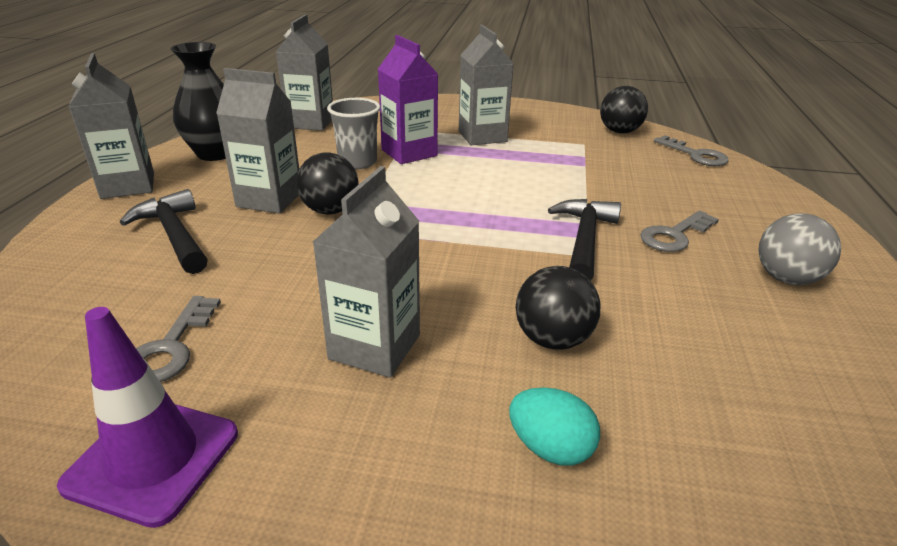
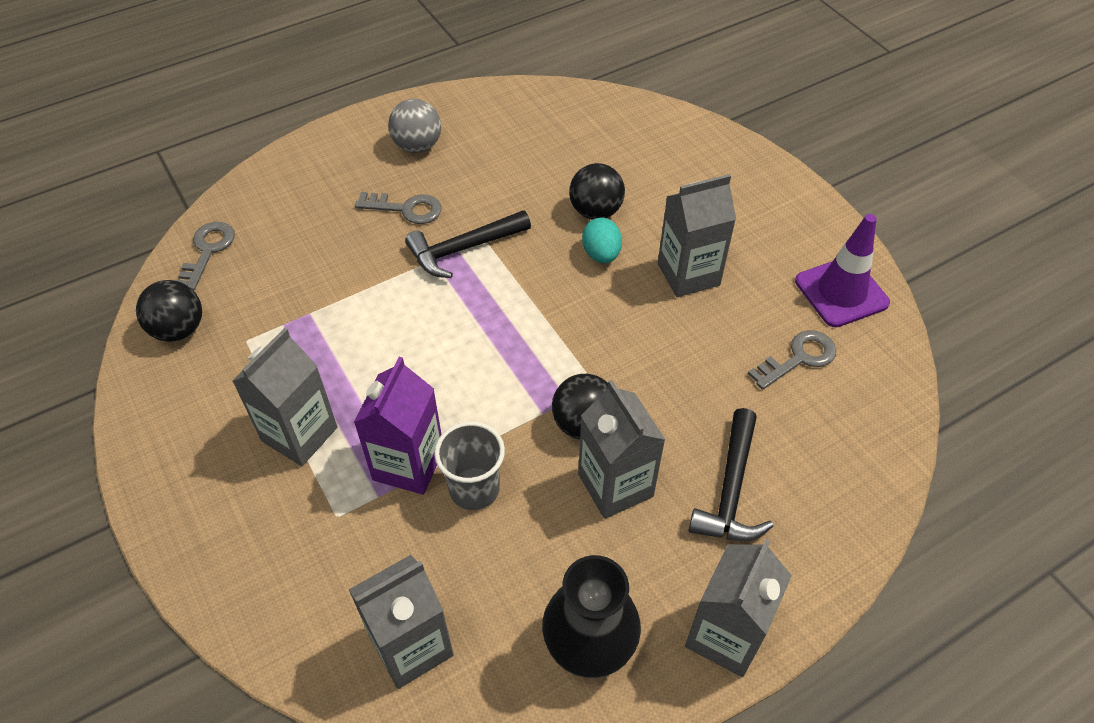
camera: 130 degrees left, 20 degrees up
(550, 448) = (671, 177): turquoise egg -> turquoise egg (601, 254)

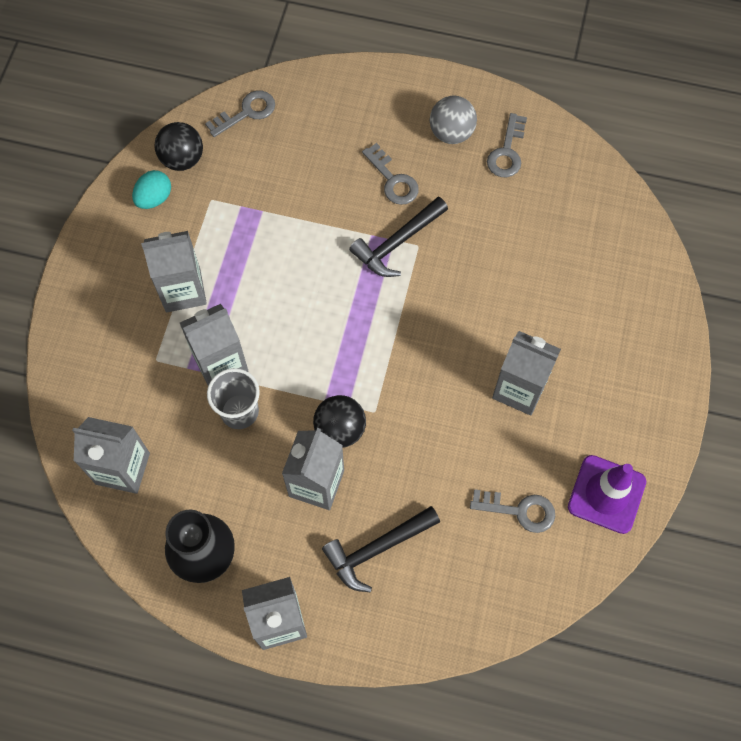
camera: 45 degrees right, 15 degrees up
(408, 464) = (220, 363): purple carton -> grey carton
(463, 249) = (397, 243): black hammer -> black hammer turned 60 degrees counterclockwise
(478, 129) = (507, 152): none -> grey key
(595, 211) = (513, 287): black ball -> none
(601, 254) = (480, 324): turquoise egg -> turquoise egg (154, 198)

